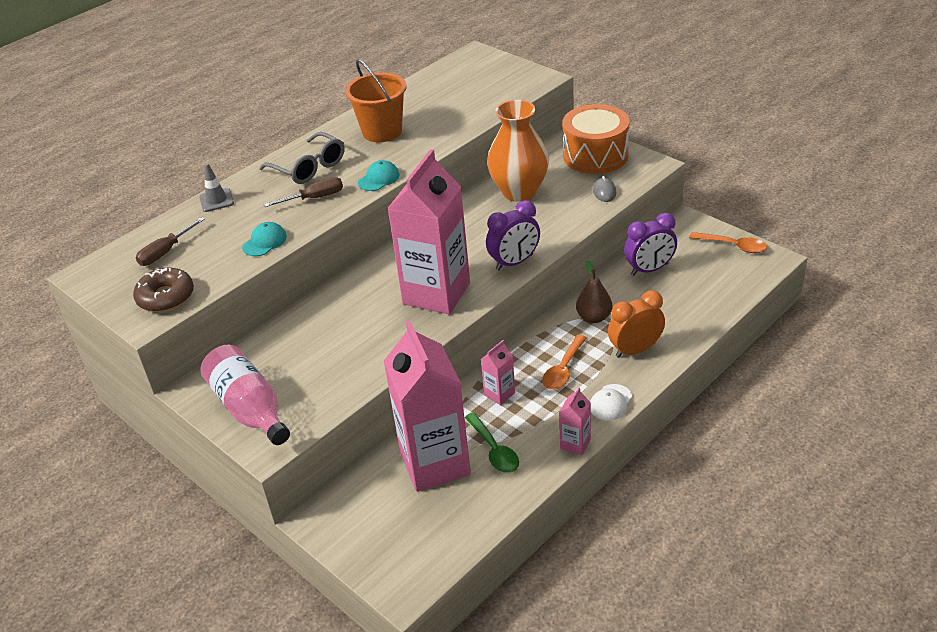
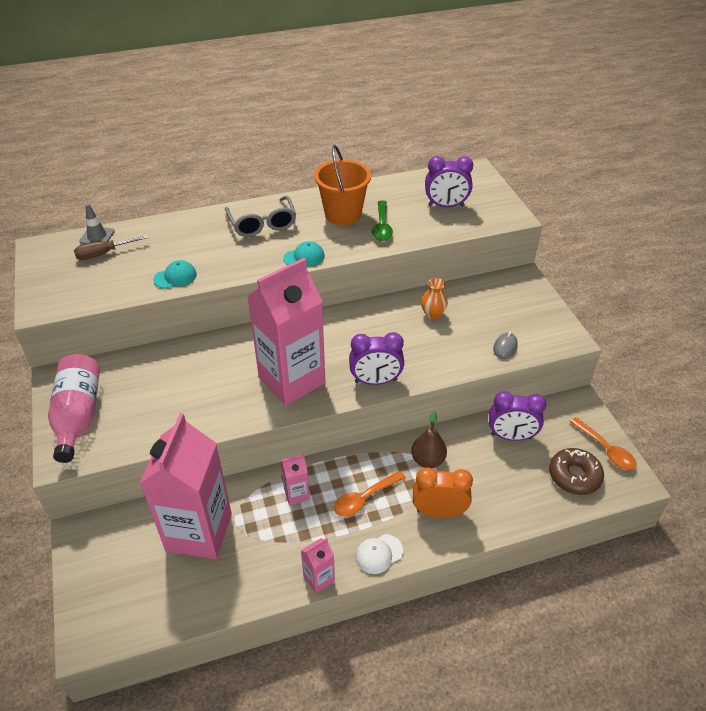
camera: 25 degrees right, 5 degrees up
(166, 297) = (70, 293): brown donut -> brown donut (574, 476)
(216, 200) = (175, 224): grey traffic cone -> grey traffic cone (97, 236)
(315, 198) = (243, 253): brown screwdriver -> none
(474, 91) = (446, 206): none -> purple clock
(494, 450) = (251, 546): green spoon -> green spoon (382, 227)
(519, 192) = (433, 314): orange vase -> orange vase, size x0.45
(595, 155) = (525, 307): orange drum -> none

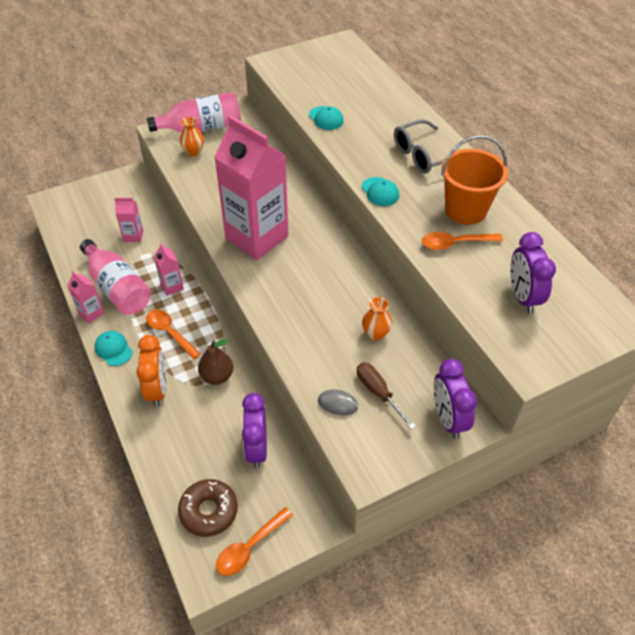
camera: 80 degrees right, 5 degrees up
(97, 236) = (367, 65): grey traffic cone -> none
(103, 254) = (345, 74): brown screwdriver -> brown screwdriver (378, 392)
(122, 426) = (193, 152): none -> orange vase
(199, 532) = (133, 236): pink carton -> pink carton, size x0.42
(285, 550) = (118, 288): none -> pink bottle
(375, 381) = (265, 296): purple clock -> purple clock (448, 419)
(379, 554) = (113, 349): white cap -> turquoise cap
(382, 227) = (455, 243): green spoon -> orange spoon

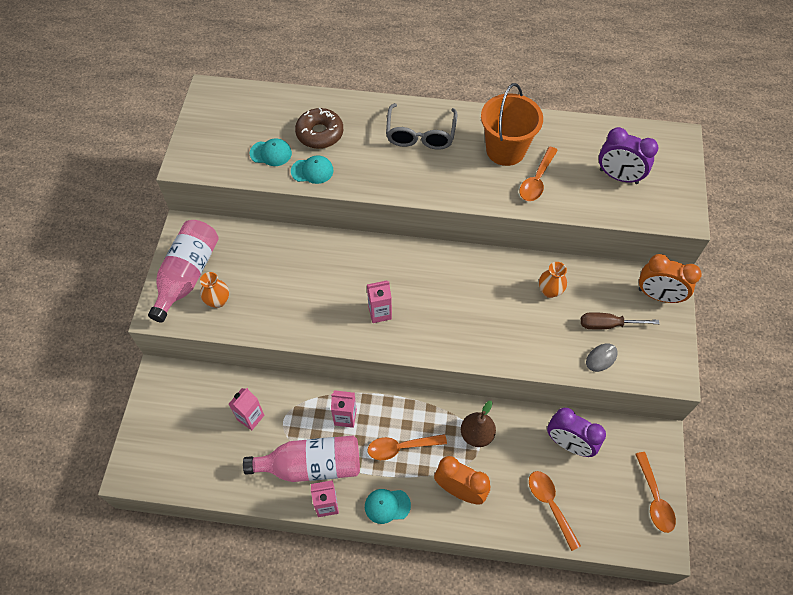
camera: 55 degrees left, 10 degrees up
(187, 462) = (550, 504): none -> orange spoon
(209, 511) = (606, 512): brown donut -> brown donut (320, 133)
(257, 237) = (380, 313): pink carton -> pink carton, size x0.42
(380, 192) = (441, 191): turquoise cap -> turquoise cap (271, 153)
(448, 419) = (658, 296): purple clock -> orange clock

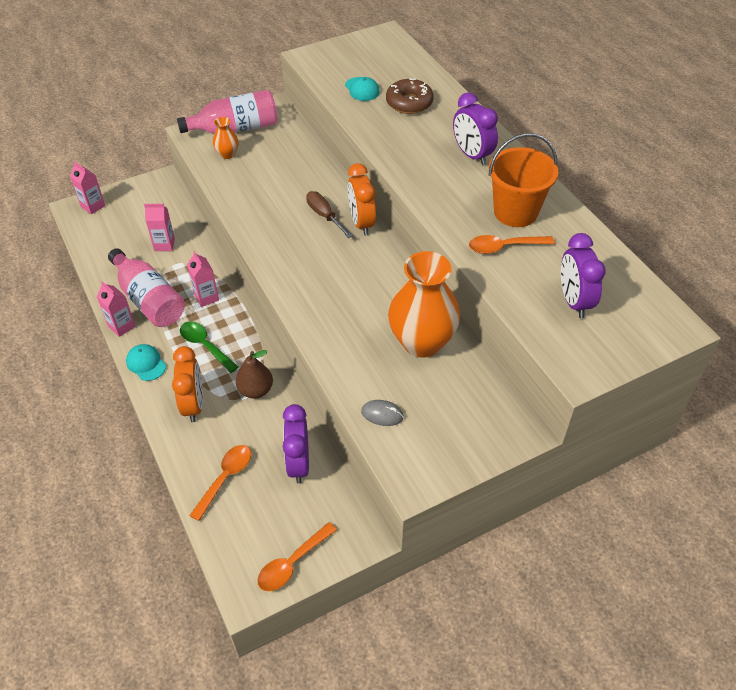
camera: 55 degrees right, 10 degrees down
(312, 171) = (368, 117): turquoise cap -> none
(380, 313) = (296, 244): pink carton -> pink carton (93, 206)
(401, 447) = (205, 345): orange spoon -> green spoon
(420, 135) = (472, 155): grey glasses -> purple clock
(549, 291) = (422, 342): orange vase -> orange vase, size x2.22
(607, 325) = (424, 403): brown screwdriver -> brown screwdriver (324, 216)
(658, 296) = (497, 429): orange clock -> orange clock (361, 223)

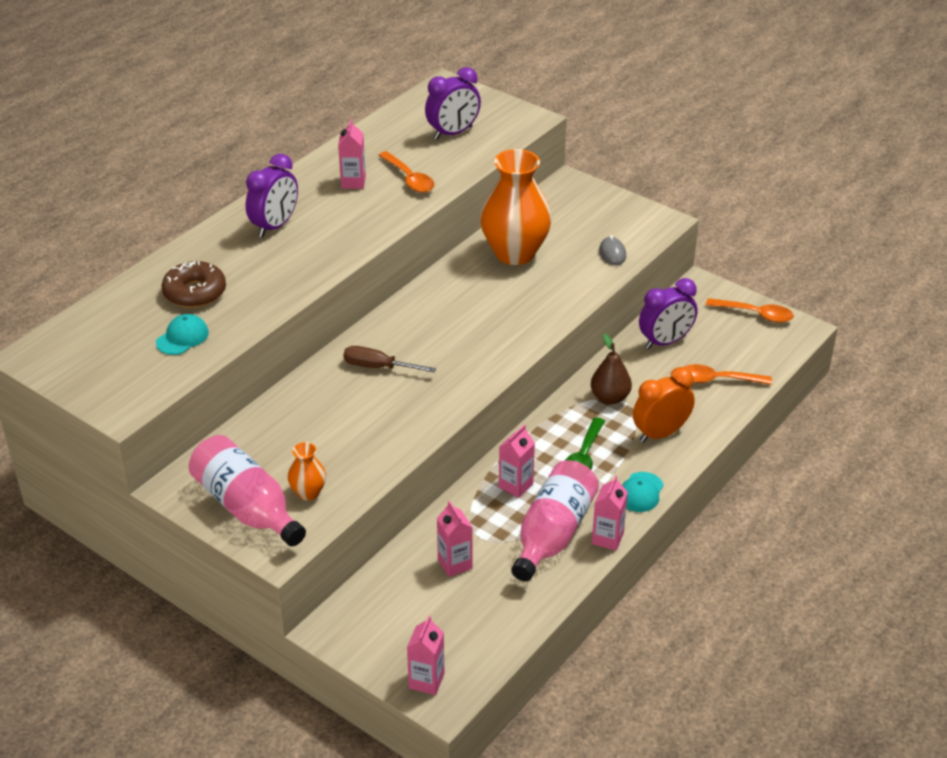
camera: 115 degrees left, 10 degrees down
(324, 216) = (378, 367): brown screwdriver -> brown screwdriver turned 75 degrees clockwise
(361, 223) = (373, 336): orange clock -> none
(515, 212) = (353, 182): orange bucket -> pink carton

